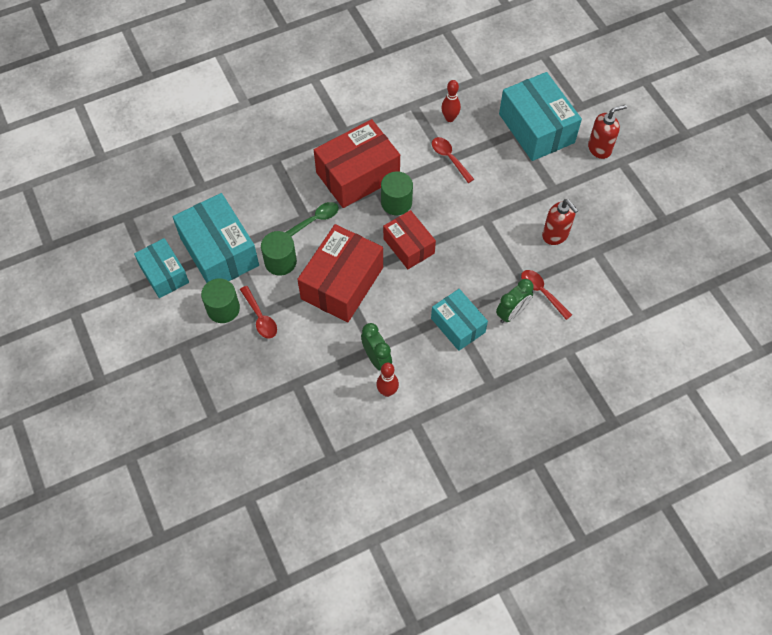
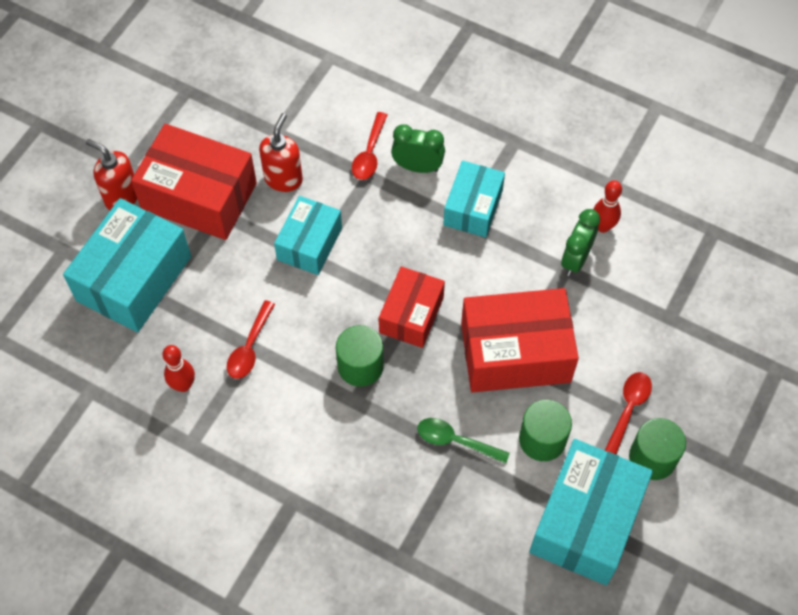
camera: 125 degrees left, 0 degrees up
(164, 274) = (668, 563): turquoise box -> turquoise box (309, 244)
(357, 175) = (352, 437): red box -> red box (199, 196)

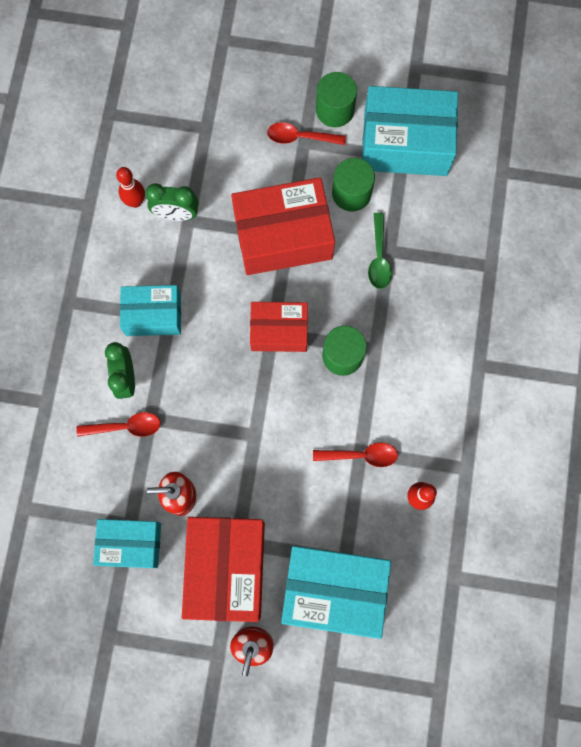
camera: 110 degrees left, 15 degrees up
(309, 244) = (240, 444): turquoise box -> turquoise box (130, 544)
(515, 353) = (283, 236): red box -> red box turned 75 degrees counterclockwise

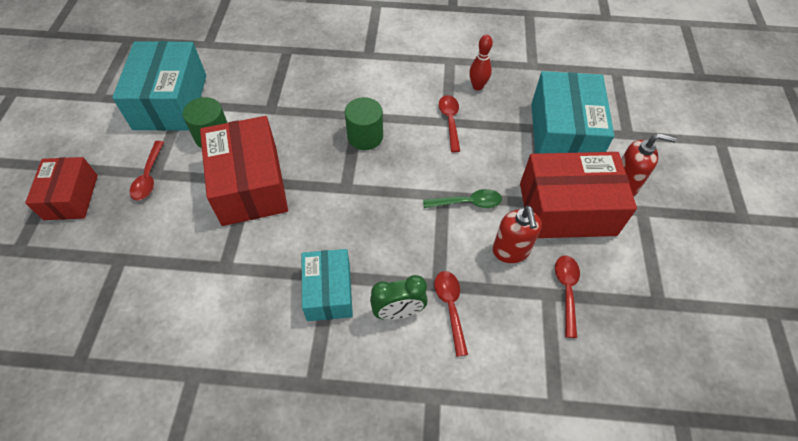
camera: 95 degrees left, 20 degrees down
(130, 544) = (566, 291): turquoise box -> red spoon
(135, 201) = (196, 322): red bowling pin -> none
(176, 214) = (216, 279): green clock -> none
(279, 331) = (343, 182): red box -> red box (71, 197)
(335, 110) = (126, 152): green cylinder -> none
(379, 257) = (276, 116): green spoon -> green spoon (467, 202)

